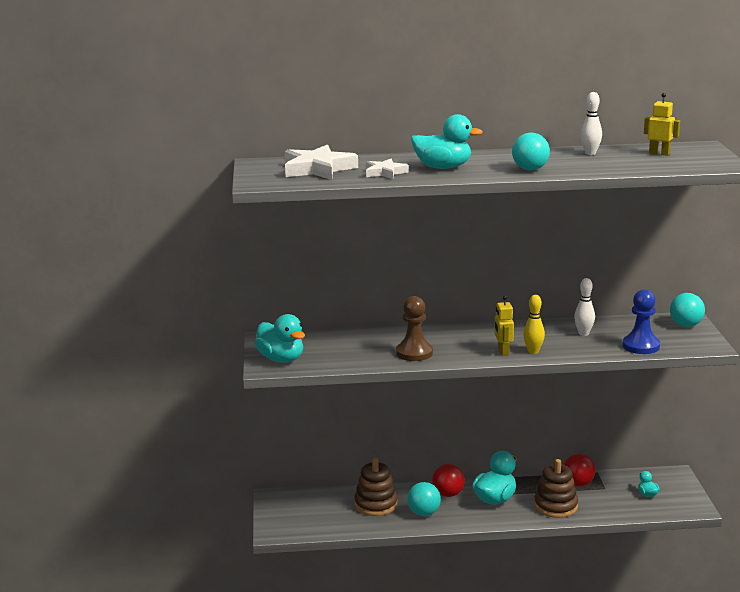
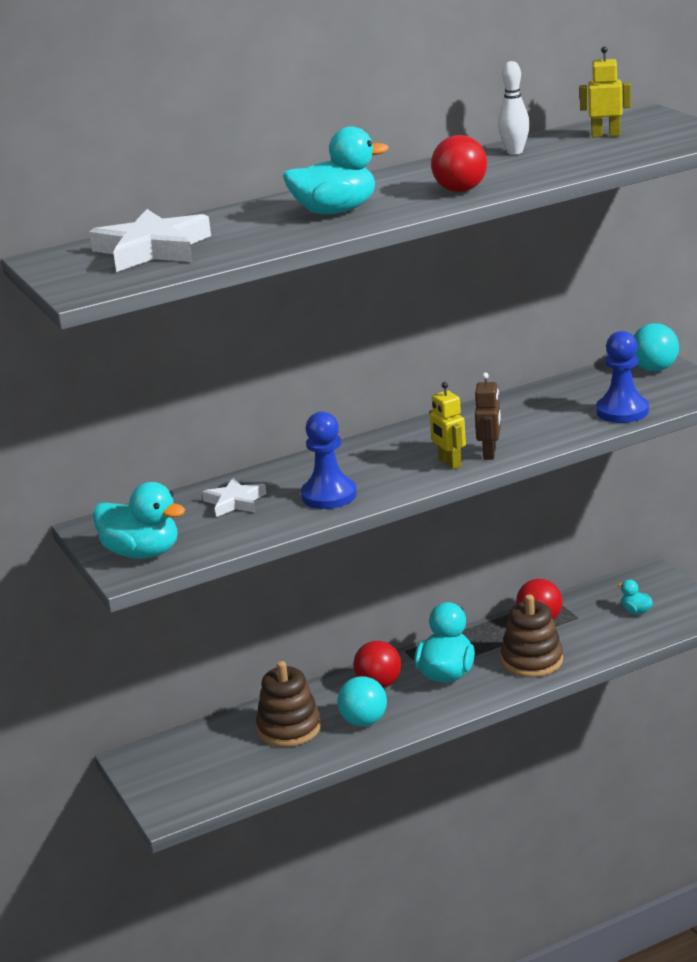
camera: 20 degrees left, 5 degrees up
(385, 172) = (259, 235): white star -> white star (235, 502)
(414, 353) = (329, 495): brown pawn -> blue pawn
(530, 169) = (460, 190): turquoise ball -> red ball
(533, 351) = (490, 453): yellow bowling pin -> brown robot
(583, 333) = (535, 411): white bowling pin -> none

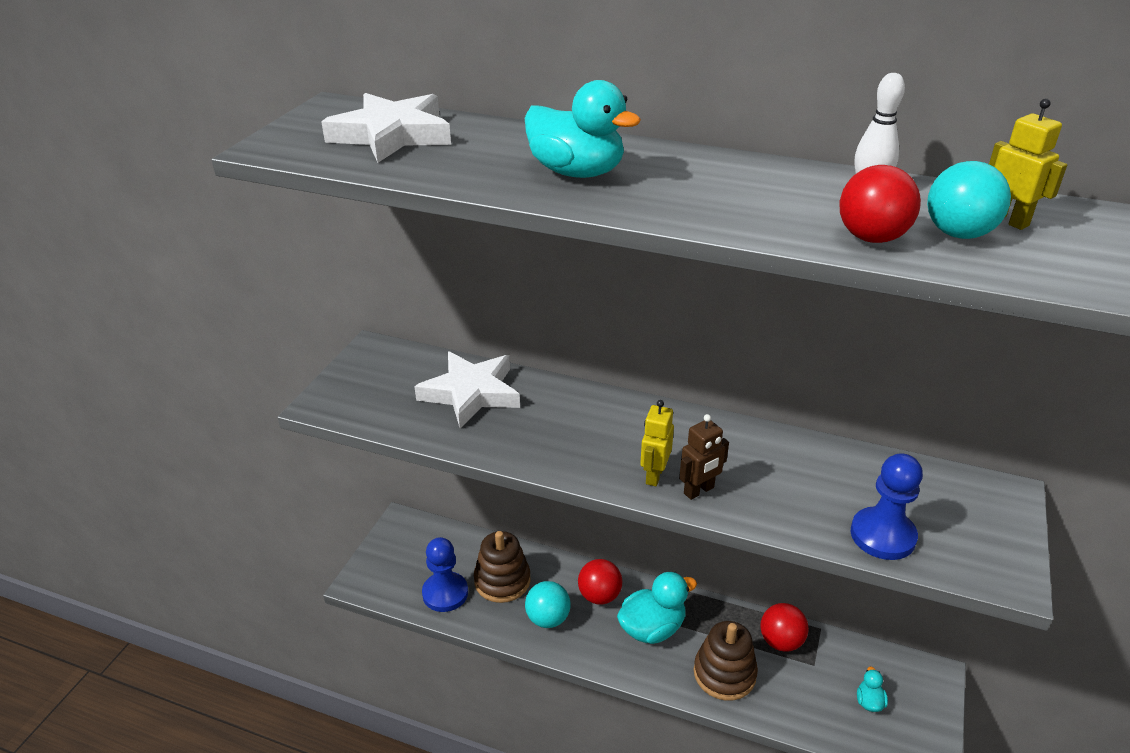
camera: 45 degrees right, 10 degrees up
(142, 553) = (354, 393): turquoise duck -> none
(235, 502) = (471, 393): white star -> white star, size x1.73
(329, 495) = (528, 437): blue pawn -> blue pawn (445, 593)
(460, 190) = (717, 209): red ball -> red ball (871, 238)
(654, 369) = (993, 508): turquoise ball -> turquoise ball (958, 234)

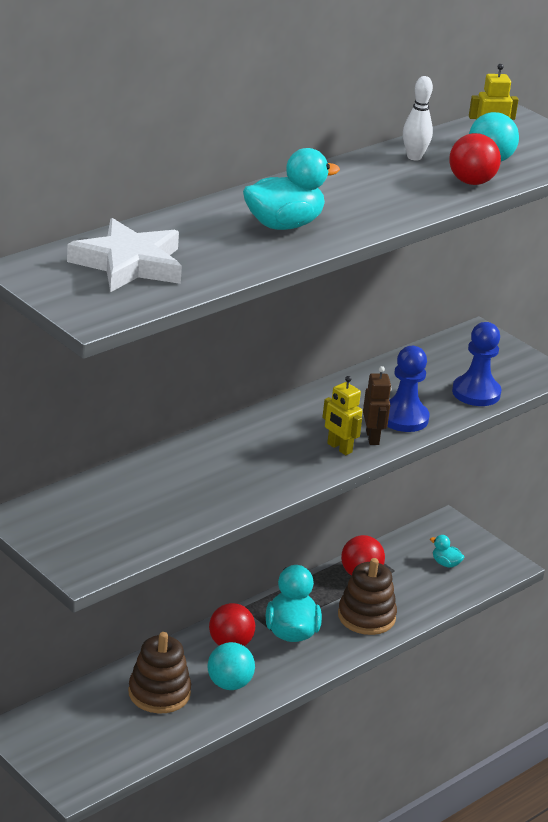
camera: 65 degrees left, 5 degrees down
(445, 593) = (141, 734): blue pawn -> blue pawn (403, 418)
(471, 393) = (150, 489): white star -> none

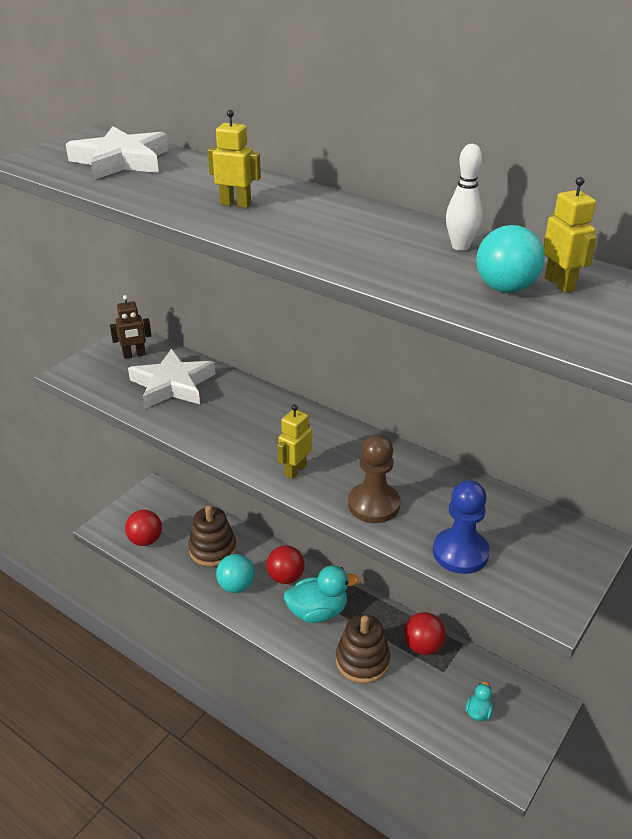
camera: 80 degrees right, 5 degrees up
(148, 498) = (172, 385): none -> white star
(284, 224) = (236, 204): turquoise duck -> yellow robot
(372, 438) = (325, 489): brown robot -> brown robot (134, 355)
(403, 418) = (373, 505): blue pawn -> brown pawn
(471, 182) = (427, 282): red ball -> red ball (145, 540)

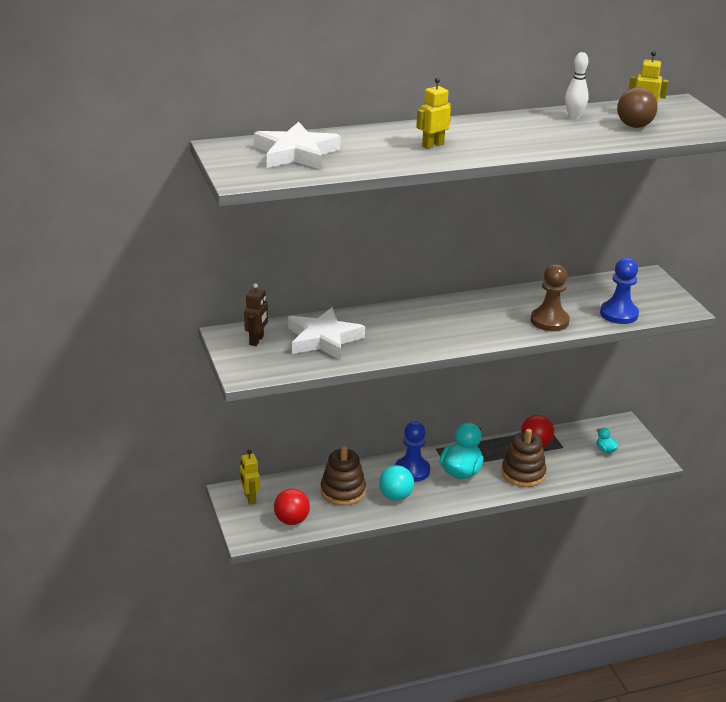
camera: 55 degrees left, 5 degrees down
(285, 577) = (412, 470): red ball -> blue pawn
(295, 470) = (486, 332): yellow robot -> yellow robot (250, 498)
(505, 288) = (634, 126): turquoise ball -> brown ball

